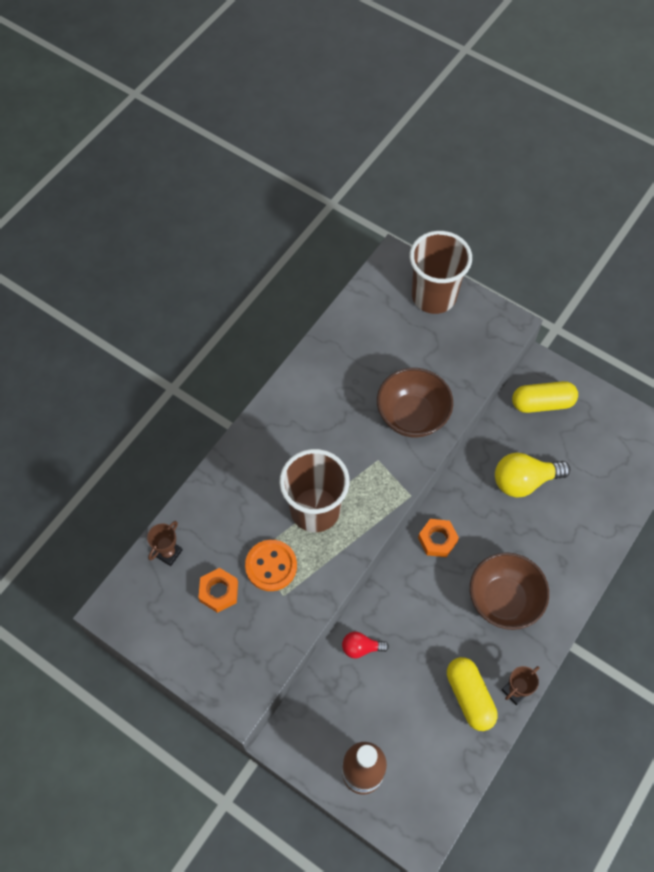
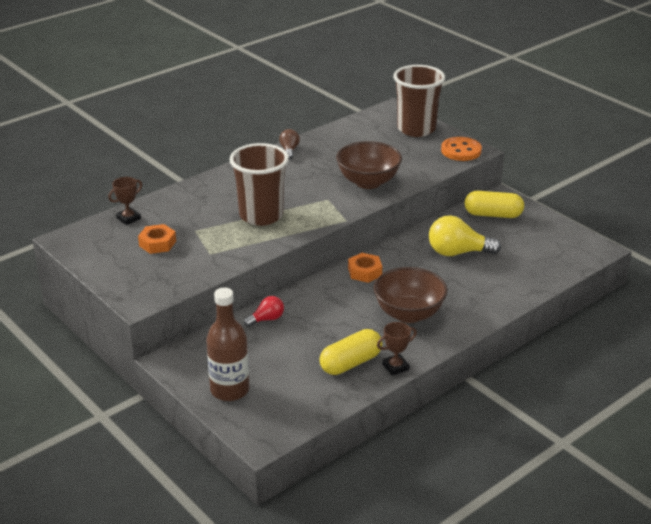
camera: 15 degrees right, 30 degrees down
(271, 566) = (208, 237): orange button -> orange button (461, 151)
(304, 373) = (289, 150): none -> brown light bulb
(361, 648) = (266, 319): red light bulb -> red light bulb turned 135 degrees clockwise
(469, 696) = (351, 363): yellow capsule -> yellow capsule turned 60 degrees clockwise

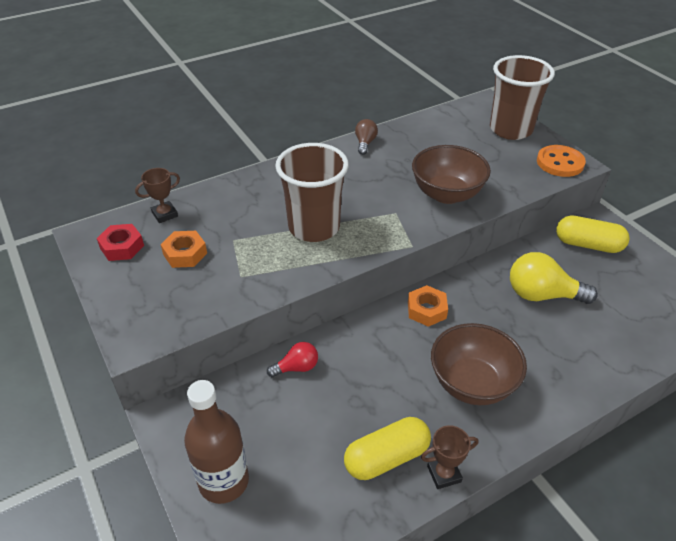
camera: 10 degrees right, 10 degrees up
(101, 244) = (122, 247): none -> red nut

